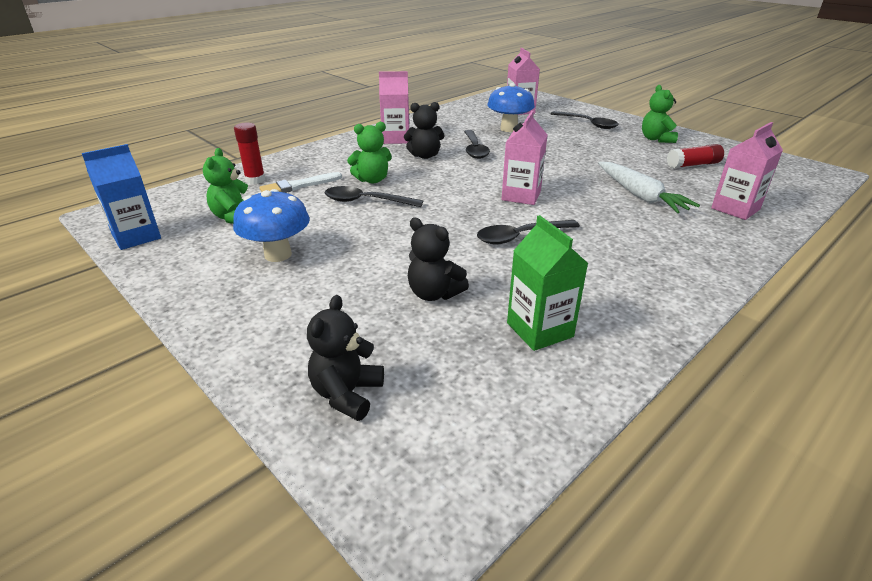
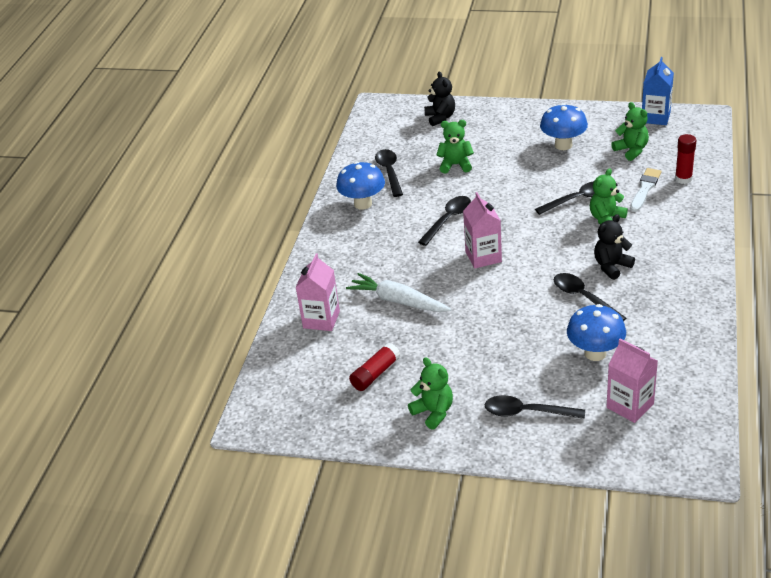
camera: 150 degrees right, 5 degrees up
(396, 139) = (672, 277): pink carton -> none
(434, 293) = (455, 165): black teddy bear -> green teddy bear
(539, 330) = (389, 172): green carton -> black spoon
(618, 300) = (363, 204): none -> blue mushroom

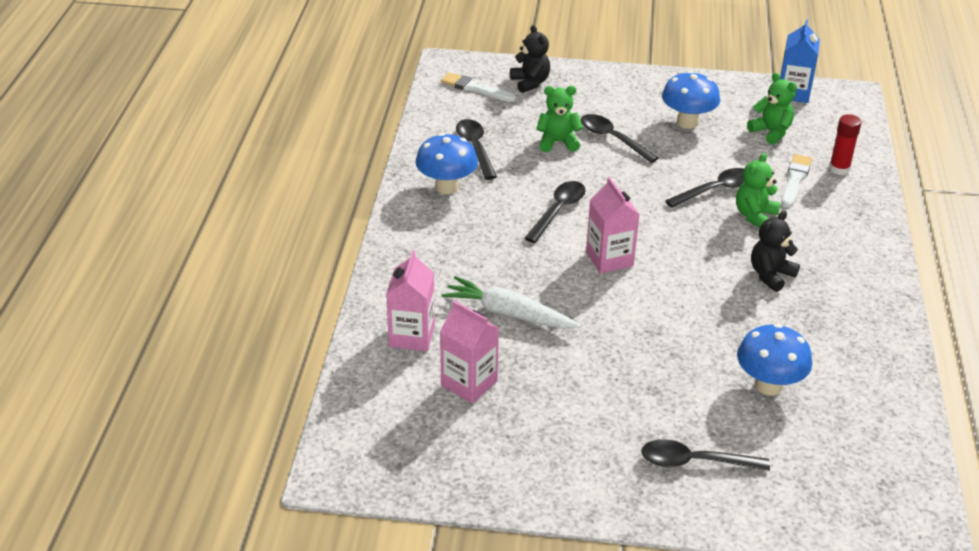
camera: 10 degrees left, 0 degrees up
(375, 374) = (492, 409): red glue stick -> none
(395, 124) = (475, 88): none -> white brush
(433, 412) = (575, 461): green teddy bear -> none
(584, 298) = (743, 314): black spoon -> black spoon (613, 139)
(630, 406) = (822, 454): pink carton -> pink carton (469, 383)

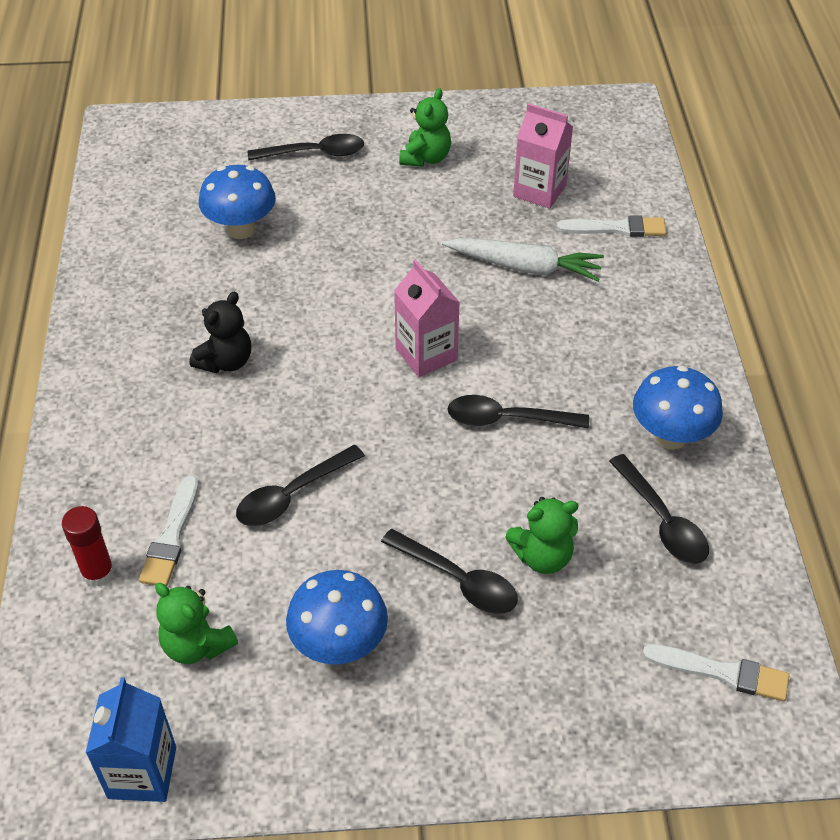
camera: 170 degrees right, 10 degrees up
(412, 336) = (616, 228): pink carton -> white brush
(530, 83) = (632, 709): black teddy bear -> none
(558, 211) = (507, 419): black spoon -> black spoon turned 75 degrees clockwise
(755, 216) = (238, 454): green teddy bear -> green teddy bear (426, 158)

